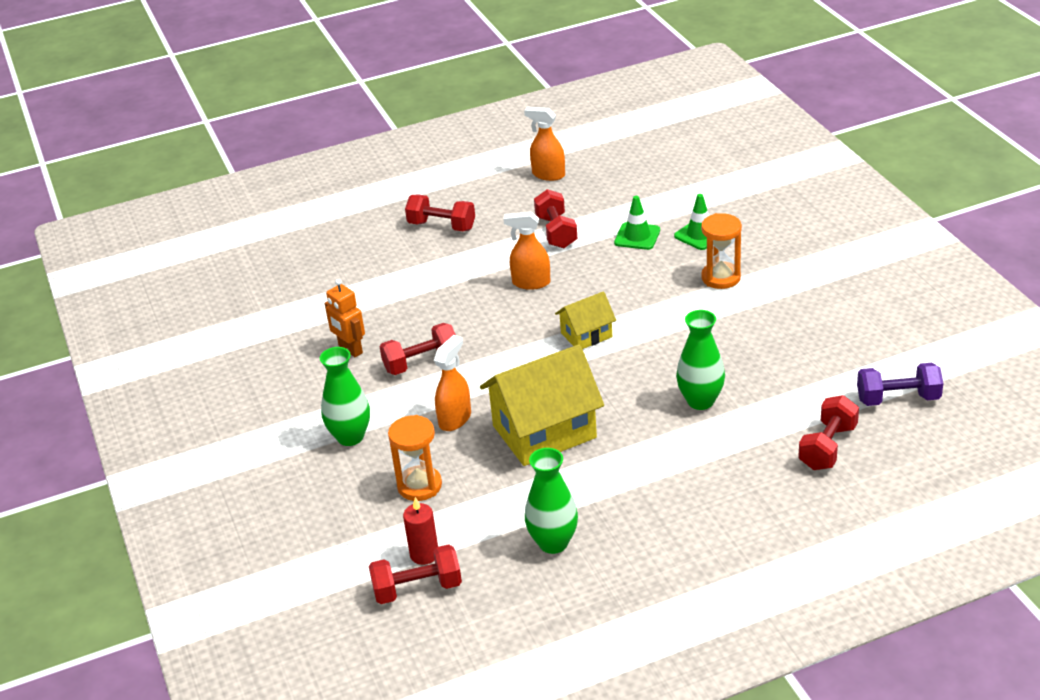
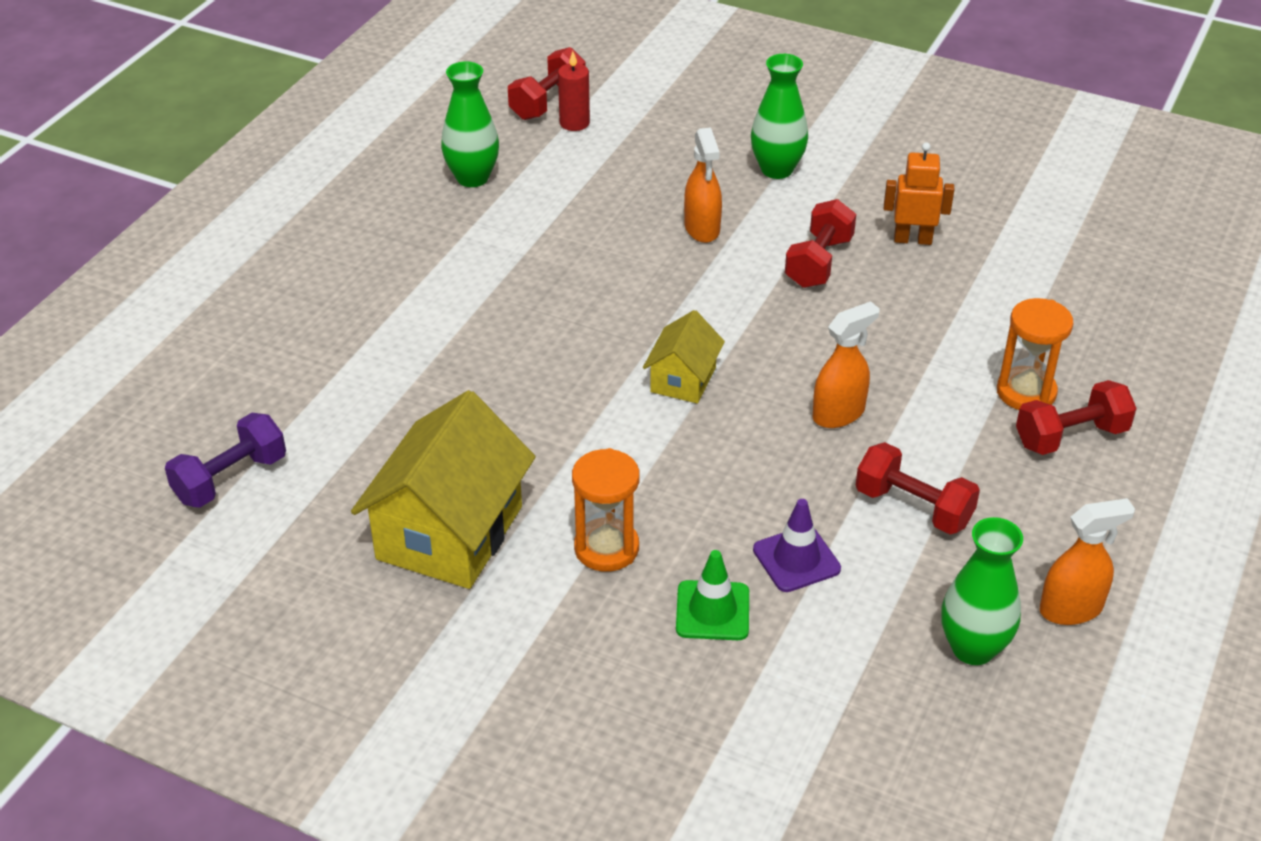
camera: 135 degrees right, 5 degrees up
(419, 486) = (652, 164): orange hourglass -> orange hourglass (1026, 392)
(544, 432) = (596, 258): yellow house -> yellow house (449, 533)
(637, 236) = (796, 559): green traffic cone -> purple traffic cone
(700, 401) = (465, 366): green vase -> green vase (973, 648)
(827, 447) = (276, 381): red dumbbell -> none

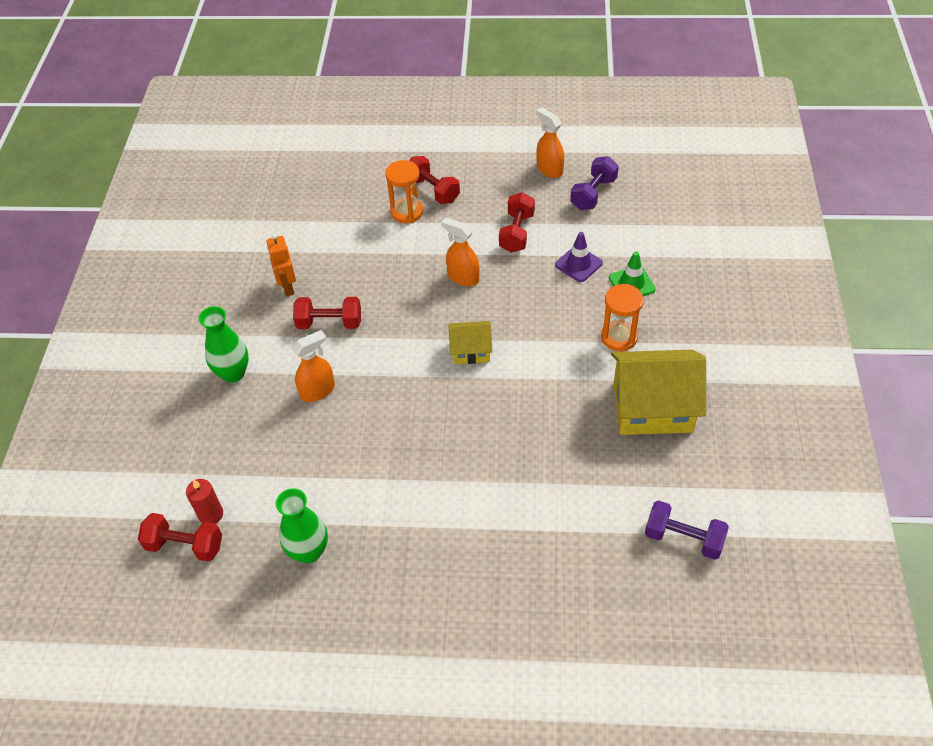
camera: 110 degrees left, 10 degrees up
(973, 648) = (593, 193): green vase -> purple dumbbell

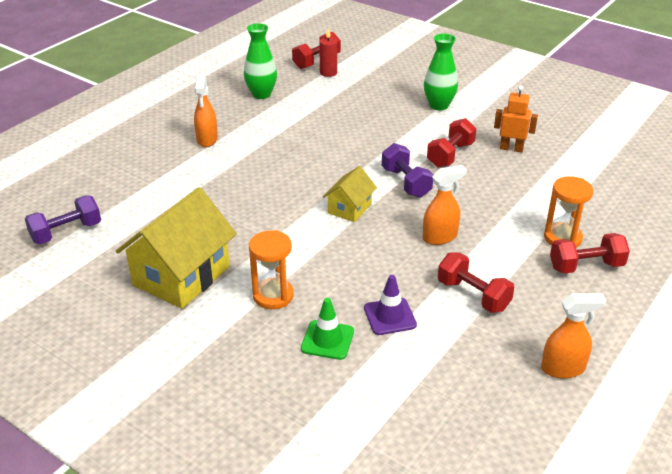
camera: 120 degrees right, 15 degrees down
(318, 391) = (385, 131): orange spray bottle -> orange spray bottle (207, 139)
(593, 193) = (491, 384): purple dumbbell -> purple dumbbell (406, 182)

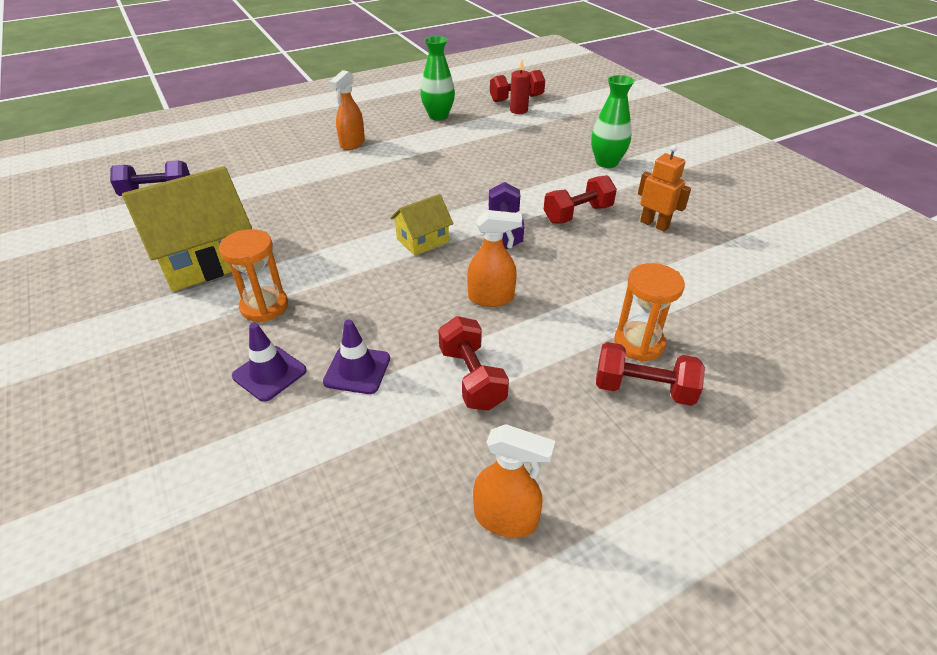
camera: 25 degrees right, 5 degrees up
(327, 340) = (269, 373): green traffic cone -> purple traffic cone

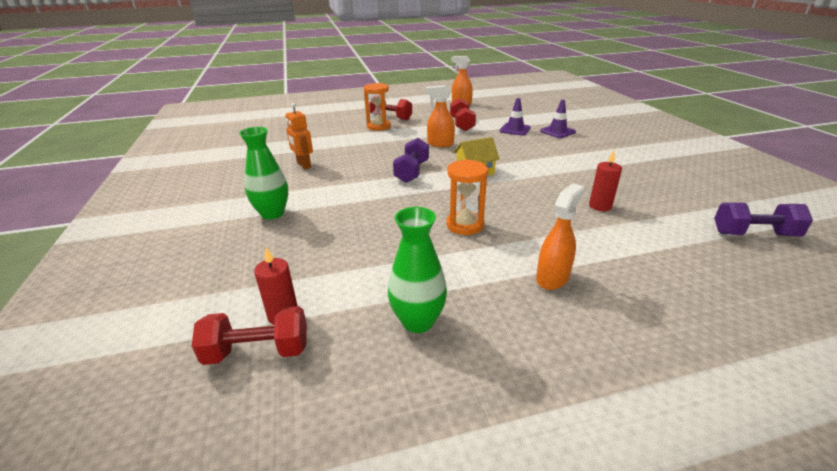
camera: 165 degrees left, 10 degrees down
(205, 260) = (637, 175): yellow house -> none
(264, 306) = (575, 151): orange hourglass -> orange hourglass (465, 225)
(283, 206) = (600, 206): none -> red candle
(577, 214) = (349, 176): red dumbbell -> none

